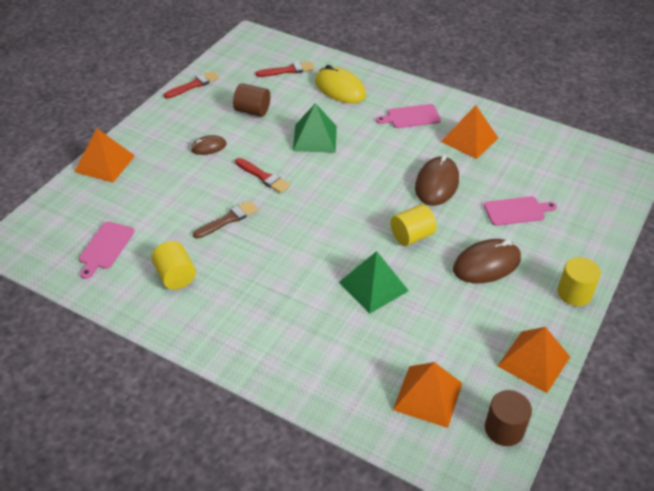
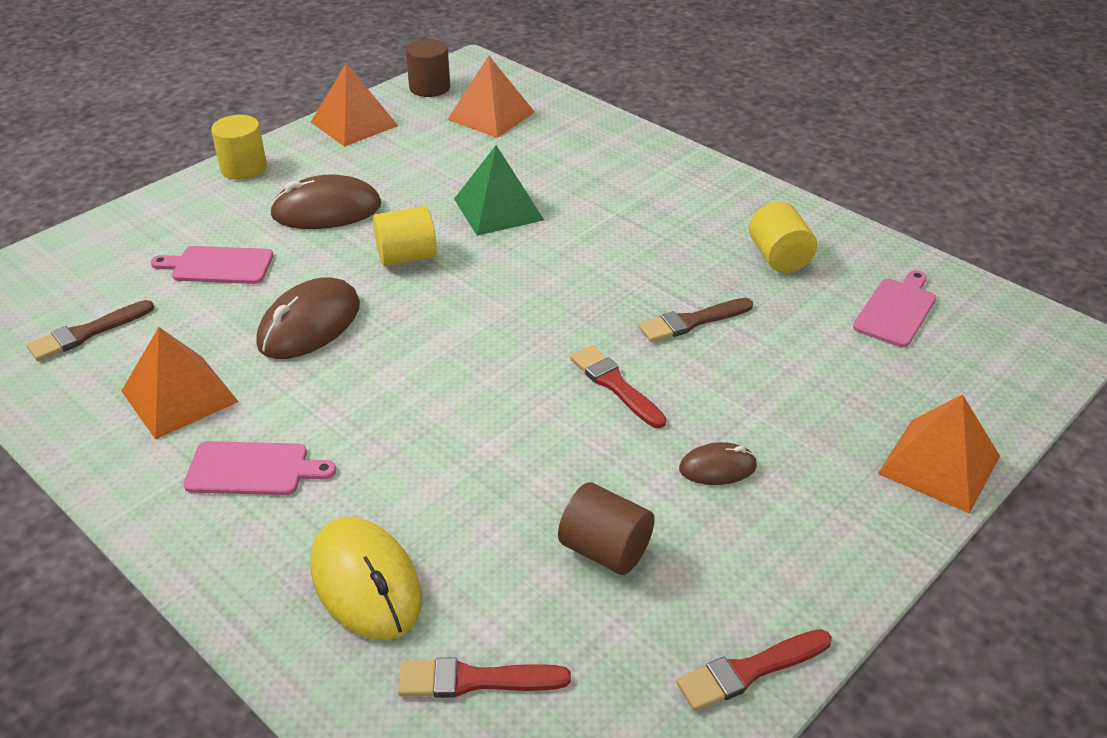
camera: 165 degrees left, 5 degrees down
(315, 138) = (486, 451): green pyramid -> none
(544, 161) = (87, 333): none -> brown brush

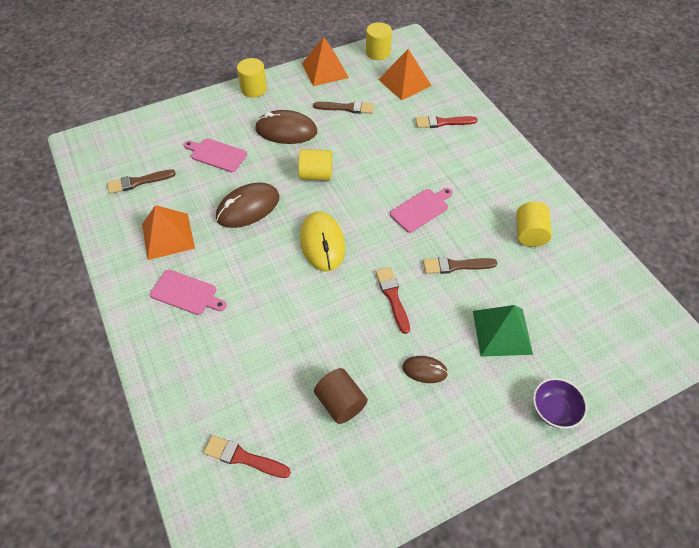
camera: 20 degrees right, 15 degrees up
(366, 582) = (214, 381): yellow mouse -> yellow mouse (322, 243)
(414, 163) = (347, 108): none -> brown brush
(429, 88) = (378, 52): brown cylinder -> yellow cylinder
(498, 209) = (380, 154): green pyramid -> green pyramid (502, 332)
(749, 671) = (382, 504): red brush -> red brush (442, 122)
(896, 310) = (583, 293): pink cutting board -> pink cutting board (421, 209)
(939, 464) = (554, 410): orange pyramid -> purple bowl

